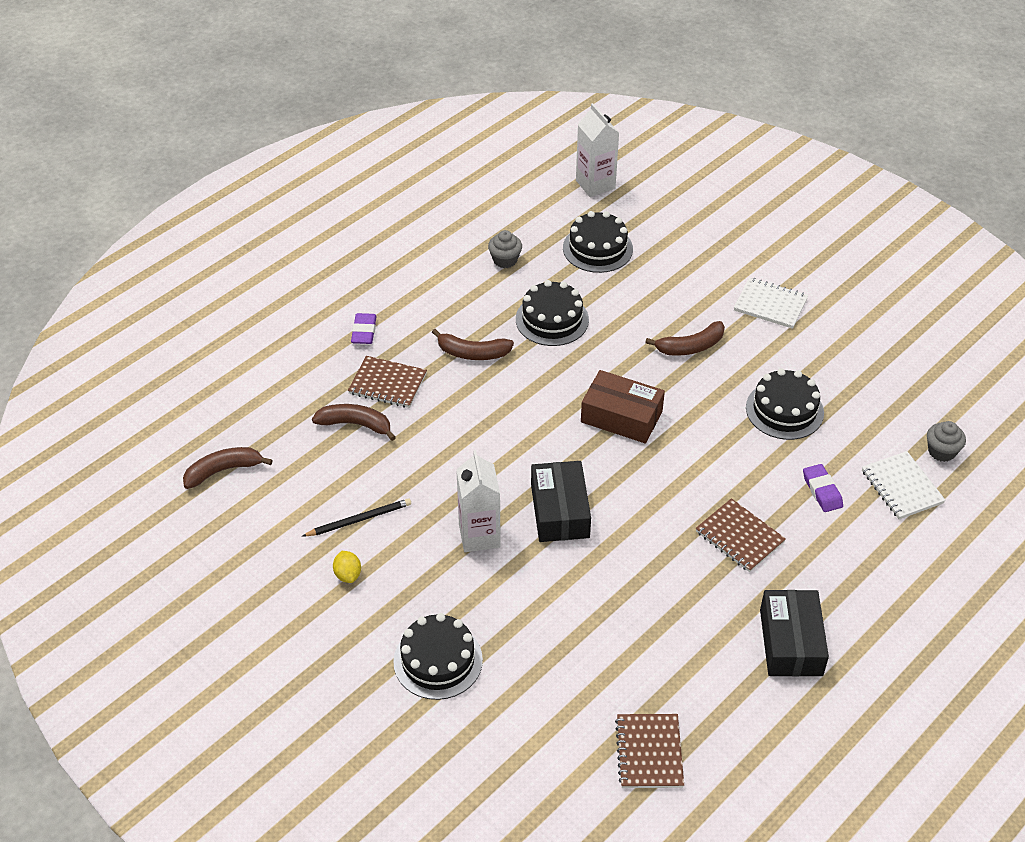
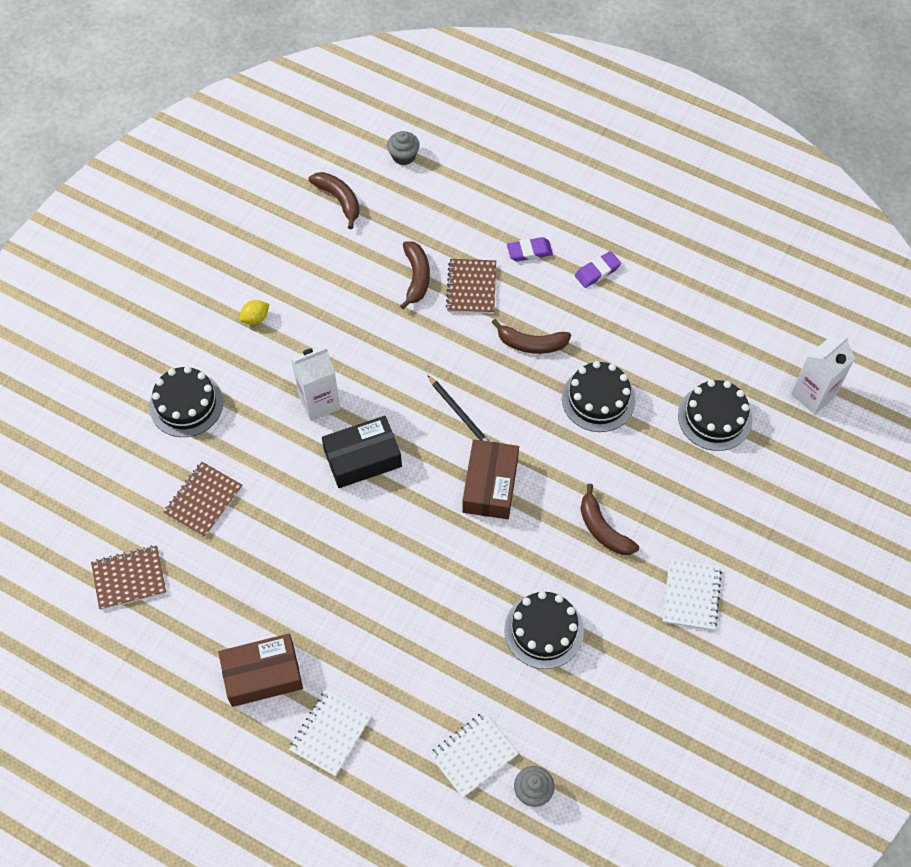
camera: 75 degrees right, 15 degrees up
(359, 519) = (313, 310): black pencil -> black pencil (460, 413)
(472, 353) = (531, 344): brown banana -> brown banana turned 75 degrees counterclockwise
(505, 260) = (666, 340): grey cupcake -> grey cupcake (403, 156)
(739, 537) = (371, 613): brown notebook -> brown notebook (203, 500)
(790, 642) = (262, 674): black box -> brown box
(822, 491) = (447, 679): purple eraser -> purple eraser (597, 271)
(864, 595) = (330, 733): none -> white notebook

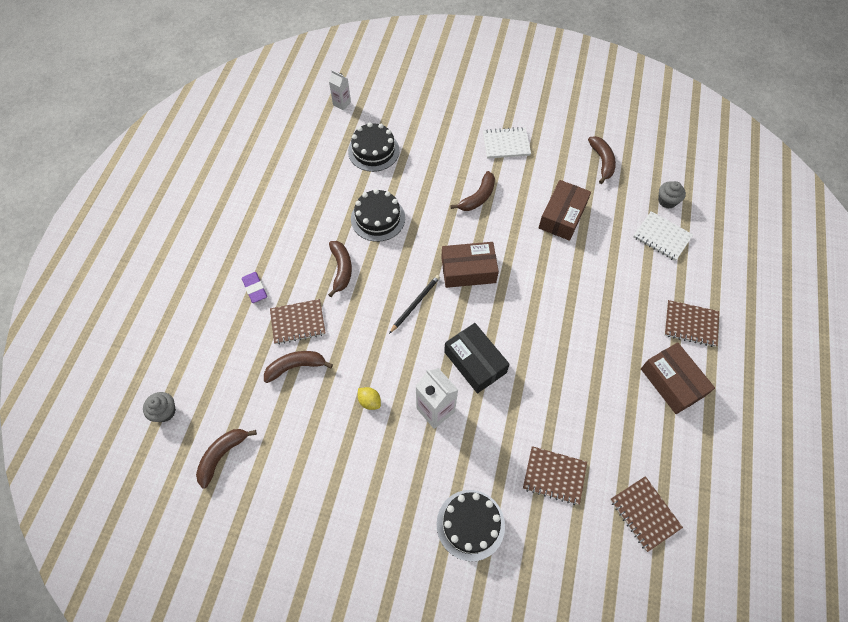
camera: 105 degrees left, 0 degrees up
(255, 318) = (366, 491): yellow lemon -> yellow lemon (369, 401)
(330, 733) = (690, 324): white notebook -> brown notebook
(544, 630) = (562, 216): black cake -> brown box
(597, 271) = (266, 239): purple eraser -> none
(628, 723) = (602, 162): none -> brown banana
(813, 395) = (342, 103): white carton -> white carton, size x0.61

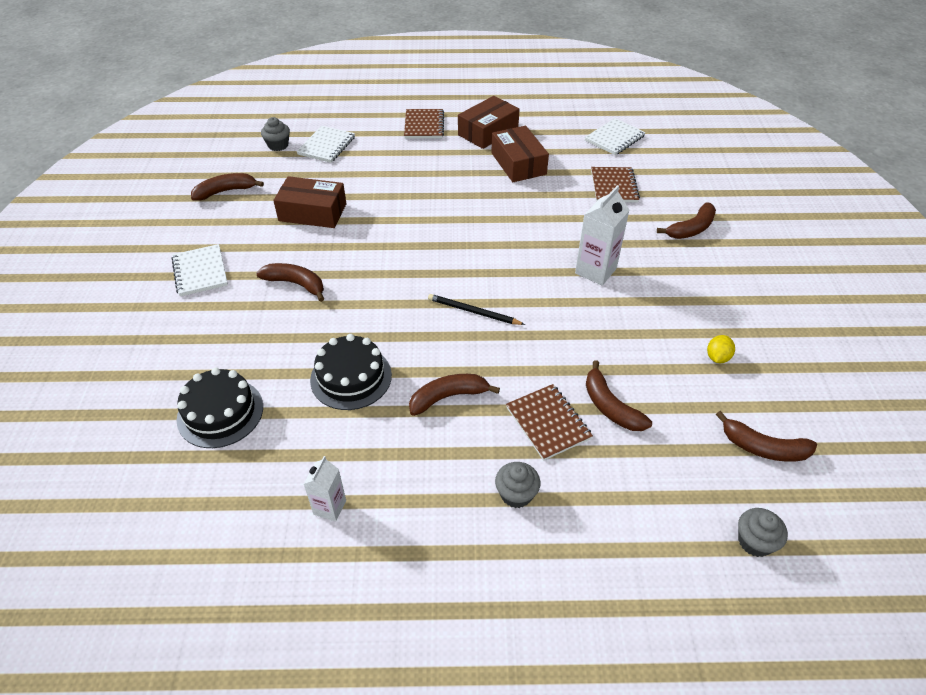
camera: 105 degrees left, 15 degrees down
(255, 289) = (516, 494): purple eraser -> grey cupcake
(342, 103) = (108, 485): white carton -> white carton (330, 507)
(369, 401) = (615, 325): yellow lemon -> yellow lemon (717, 357)
(468, 270) = (410, 275): brown box -> brown box (518, 163)
(470, 524) = (691, 229): black cake -> brown banana
(475, 362) = (526, 251): black box -> none
(644, 514) = (614, 138): brown notebook -> white notebook

